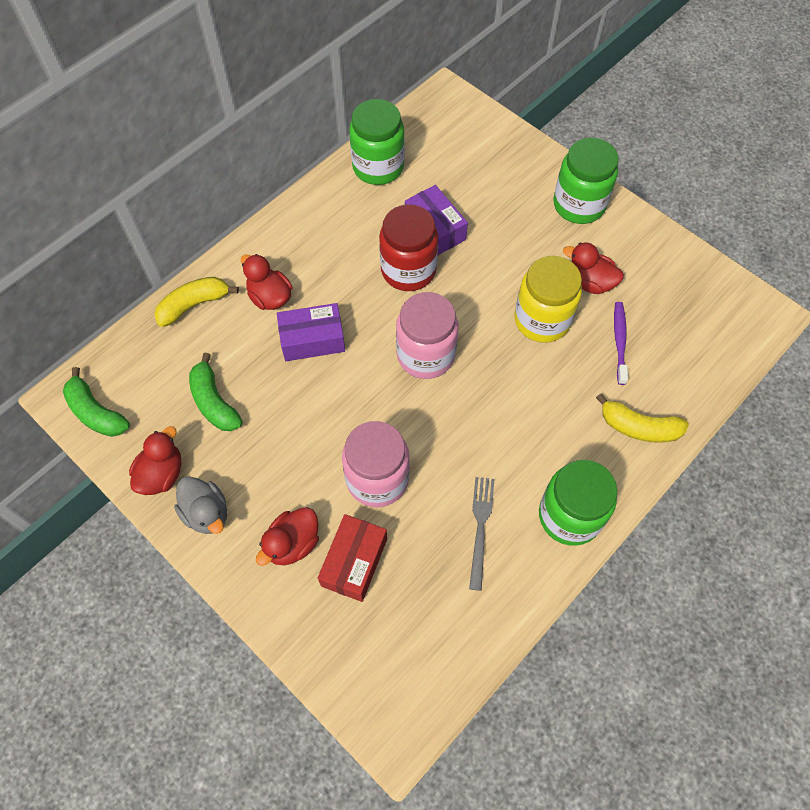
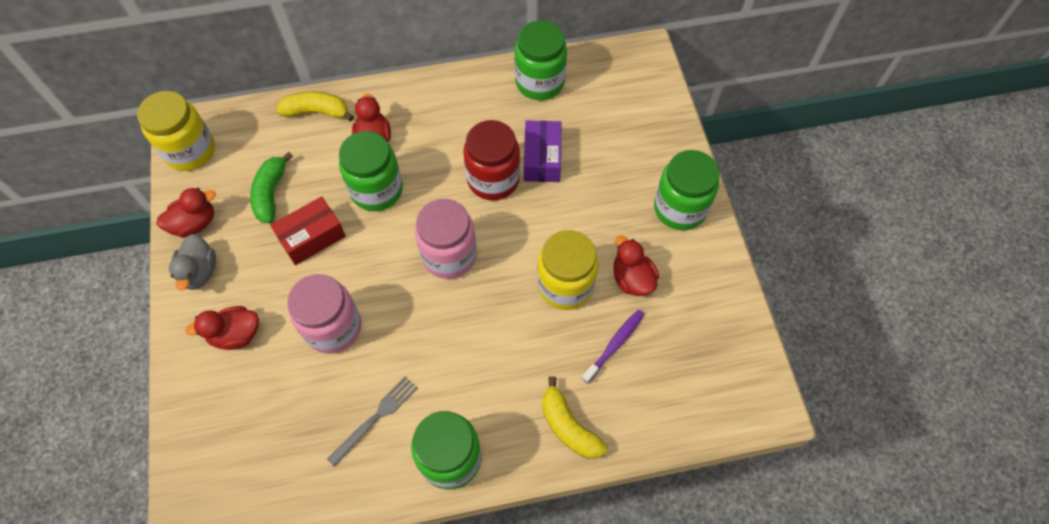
camera: 35 degrees right, 0 degrees up
(96, 412) = (190, 151): green banana -> yellow jar
(312, 339) = (377, 190): purple box -> green jar
(354, 562) = (265, 379): red box -> red box (312, 237)

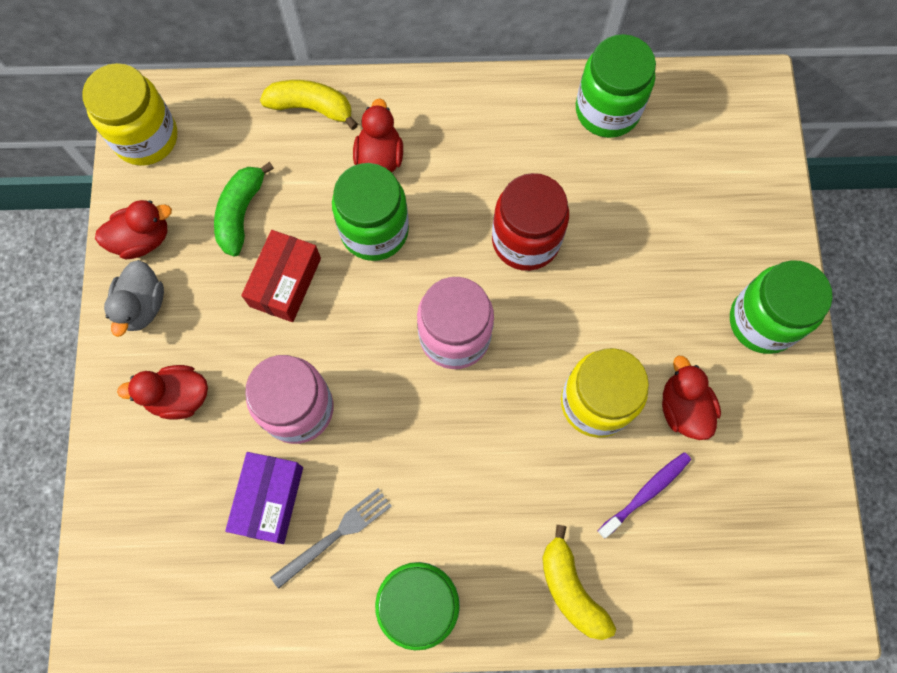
camera: 10 degrees right, 10 degrees up
(312, 237) = (285, 282): red box -> red box turned 45 degrees counterclockwise
(542, 158) = (593, 221): purple box -> purple box (269, 500)

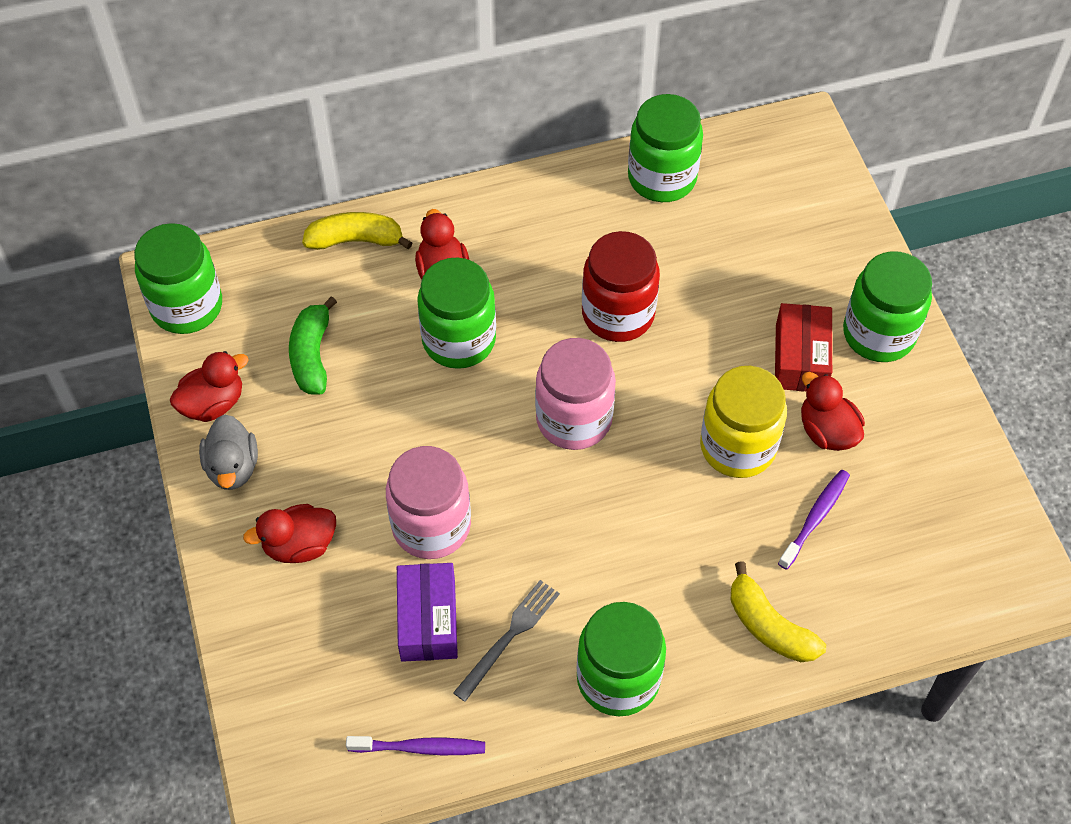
camera: 15 degrees left, 15 degrees down
(146, 137) = (187, 306): yellow jar -> green jar
(227, 620) = (420, 747): none -> purple toothbrush
(285, 282) = (380, 409): red box -> red box (800, 358)

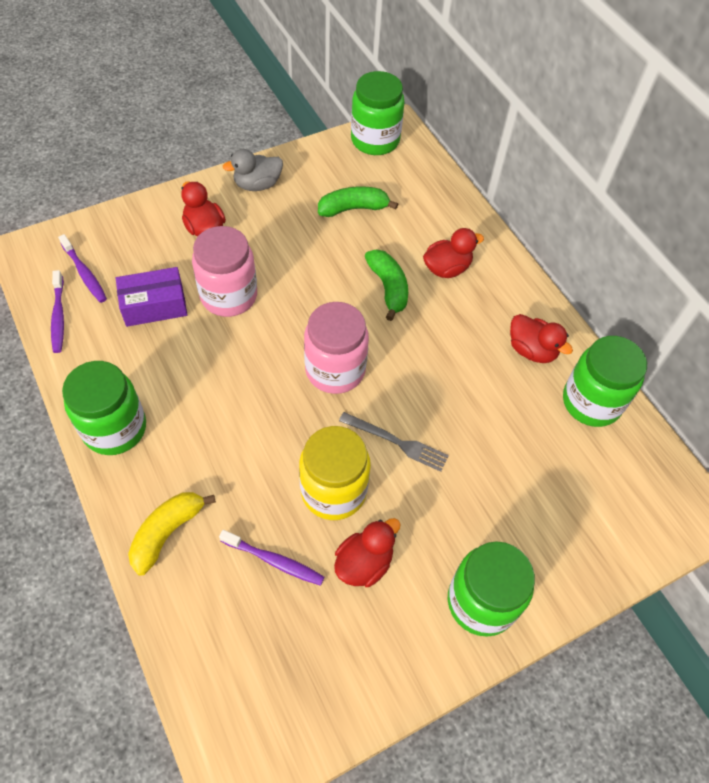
camera: 75 degrees right, 0 degrees up
(213, 403) = (303, 166): red duck -> red duck (531, 350)
(347, 711) = (84, 273): none -> purple toothbrush
(355, 240) = (457, 215): yellow banana -> none
(459, 340) = (388, 288): green jar -> green banana
(509, 637) = (145, 355): grey fork -> grey fork (396, 442)
(618, 314) = (441, 387): red jar -> none
(800, 358) = (436, 533): red box -> none

